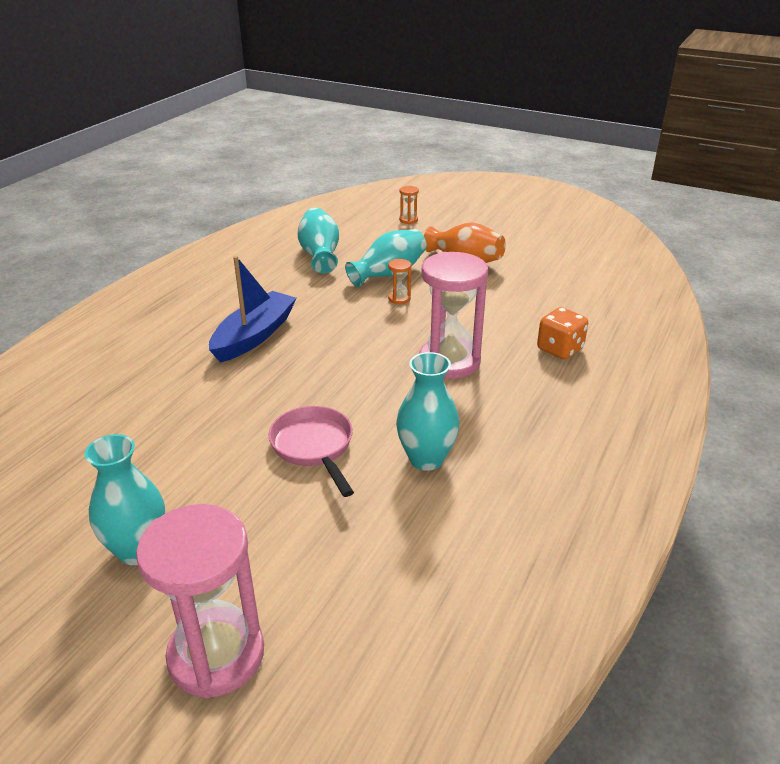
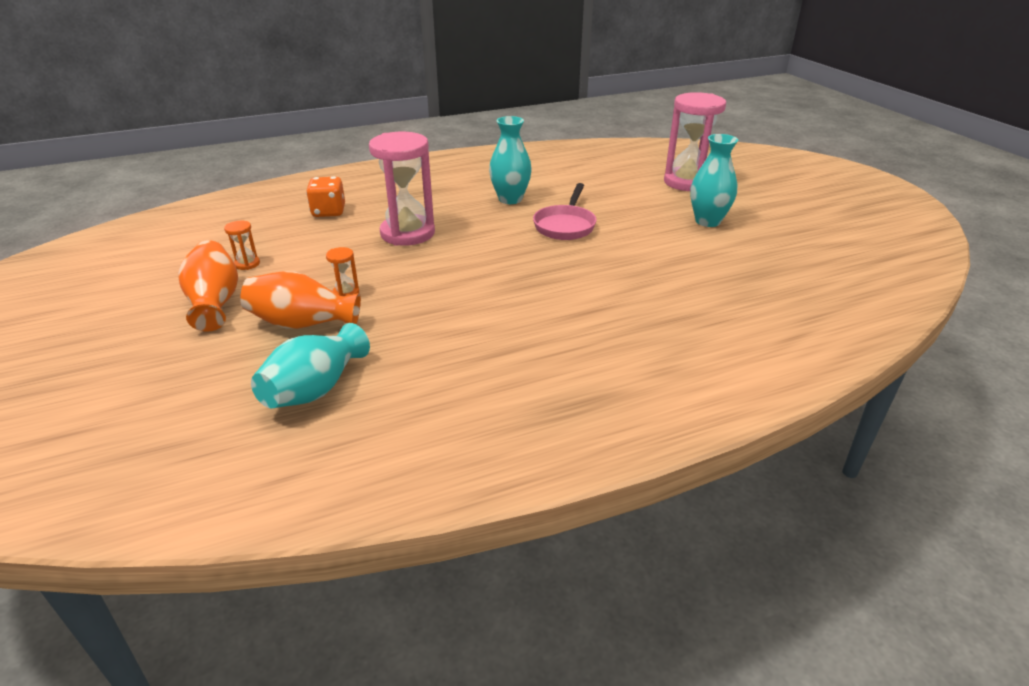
camera: 140 degrees left, 0 degrees up
(254, 336) = (517, 315): blue boat -> none
(389, 274) = (302, 323): turquoise vase -> orange vase
(408, 220) = (118, 396): orange hourglass -> orange hourglass (247, 264)

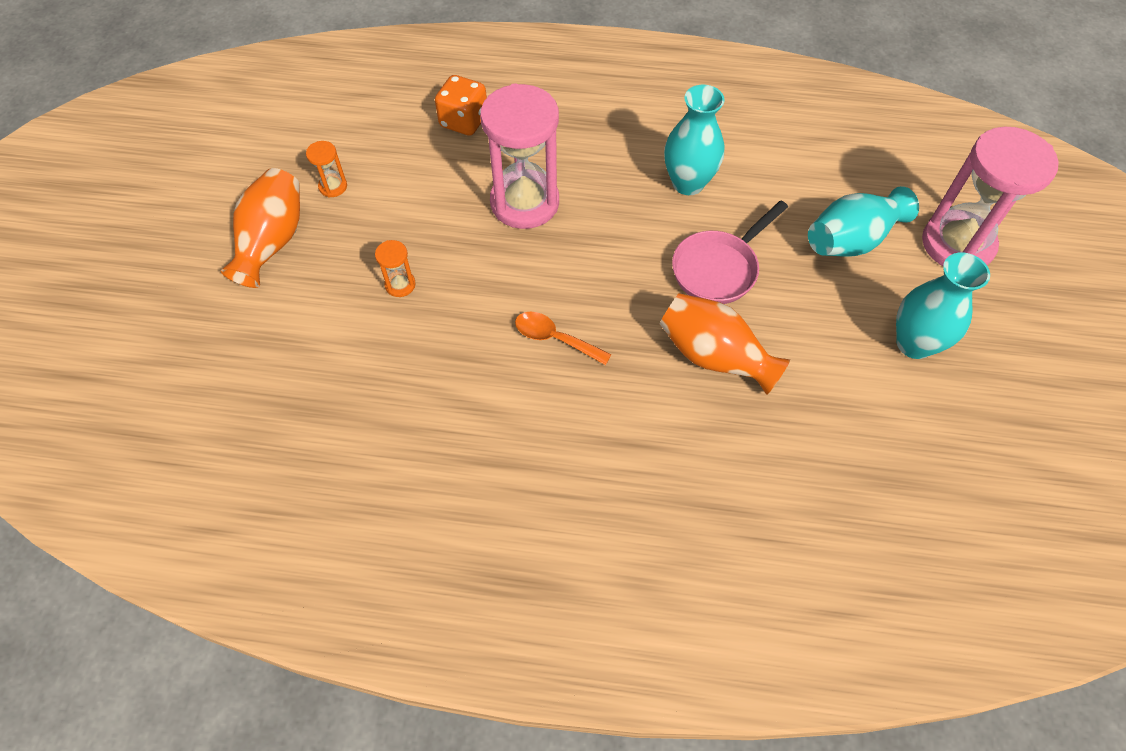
camera: 30 degrees right, 25 degrees up
(302, 323) = (333, 316): orange vase -> orange vase (714, 356)
(315, 389) = (292, 424): turquoise vase -> turquoise vase (851, 240)
(488, 283) = (555, 338): none -> orange spoon

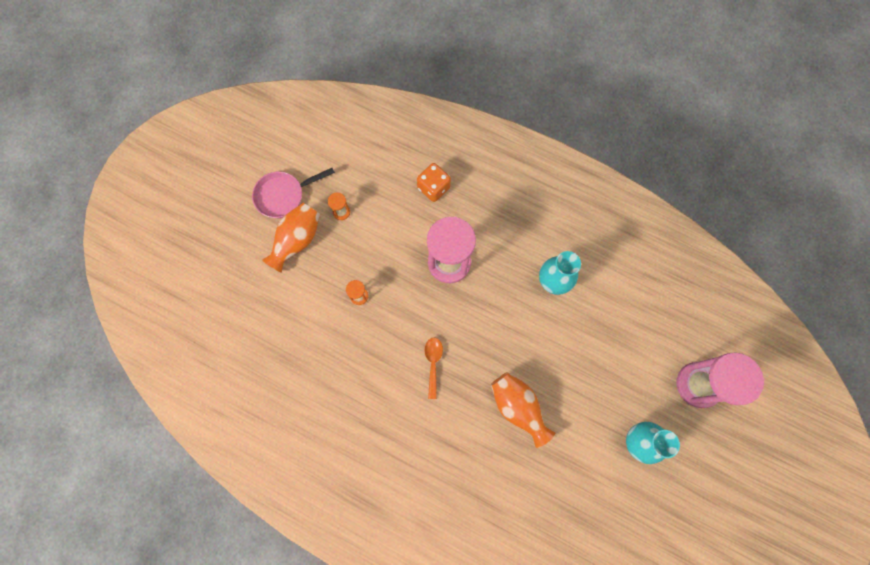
camera: 20 degrees right, 15 degrees up
(555, 338) = (433, 363): orange spoon -> orange spoon turned 45 degrees clockwise
(718, 268) = (545, 350): pink pan -> pink pan (283, 195)
(851, 240) = (634, 359): turquoise vase -> none

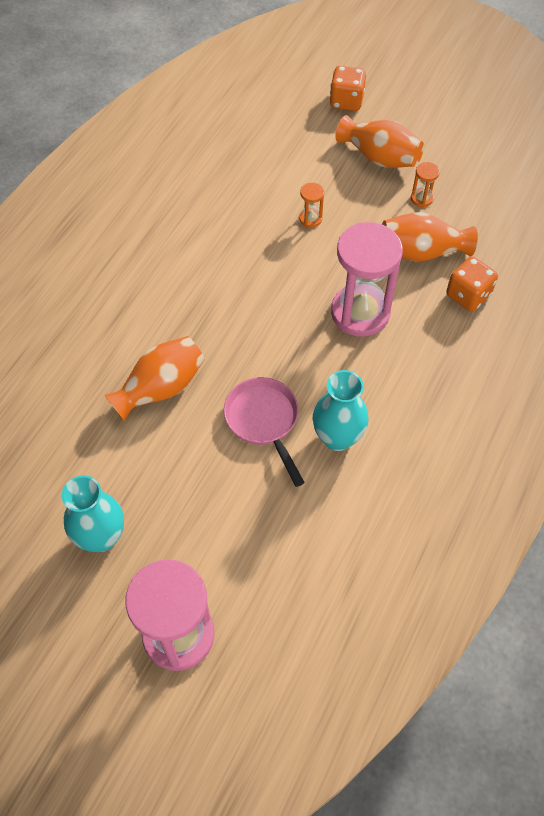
camera: 90 degrees right, 15 degrees down
(230, 264) = (346, 101): none -> orange dice
(283, 195) = (437, 143): pink pan -> pink pan (264, 421)
(393, 216) = (421, 252): none -> orange vase
(433, 363) = (223, 295): orange spoon -> none

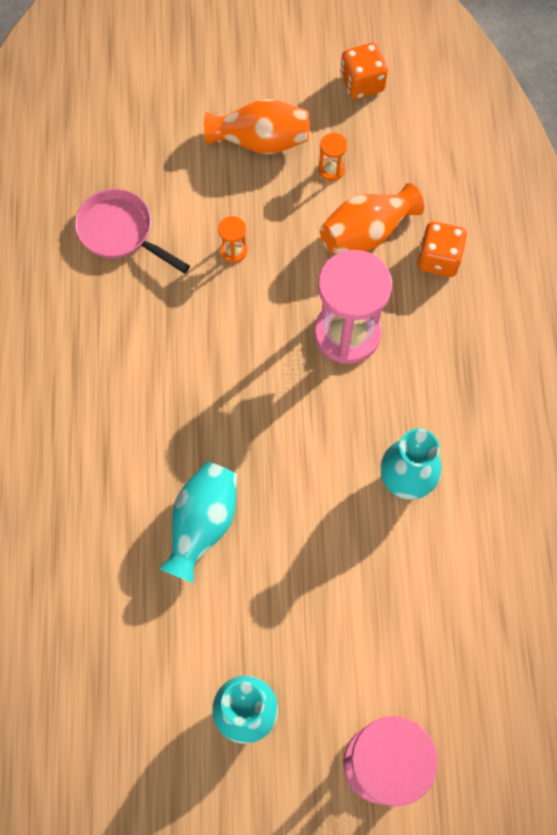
camera: 30 degrees left, 10 degrees up
(161, 388) = (202, 524): orange vase -> turquoise vase
(264, 421) = (326, 503): pink pan -> pink pan (120, 232)
(346, 101) = (185, 87): orange dice -> orange dice (362, 83)

